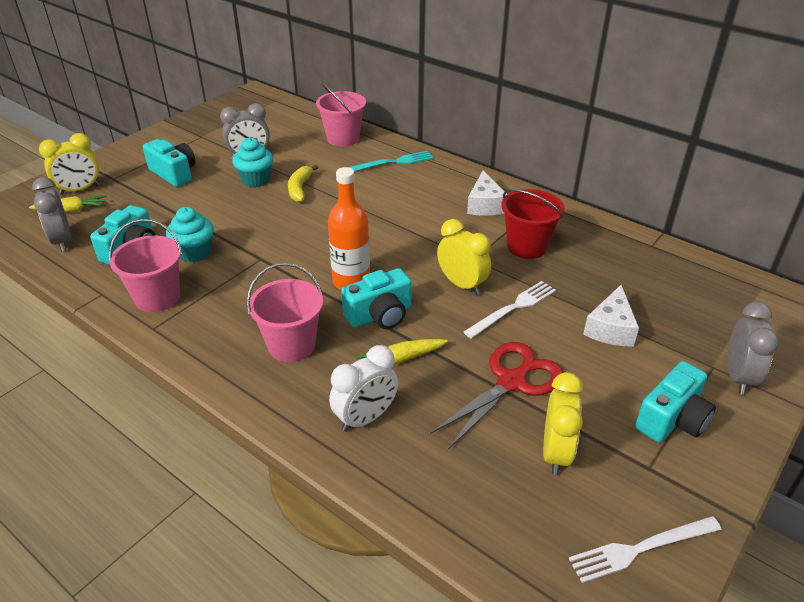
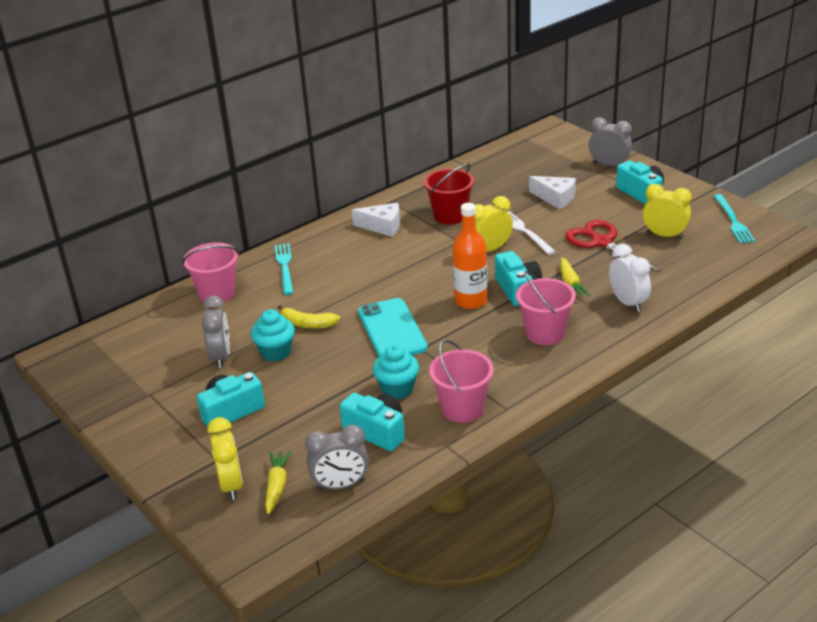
camera: 75 degrees left, 5 degrees down
(293, 237) = (392, 330): none -> turquoise phone
(641, 549) = (733, 221): white fork -> turquoise fork

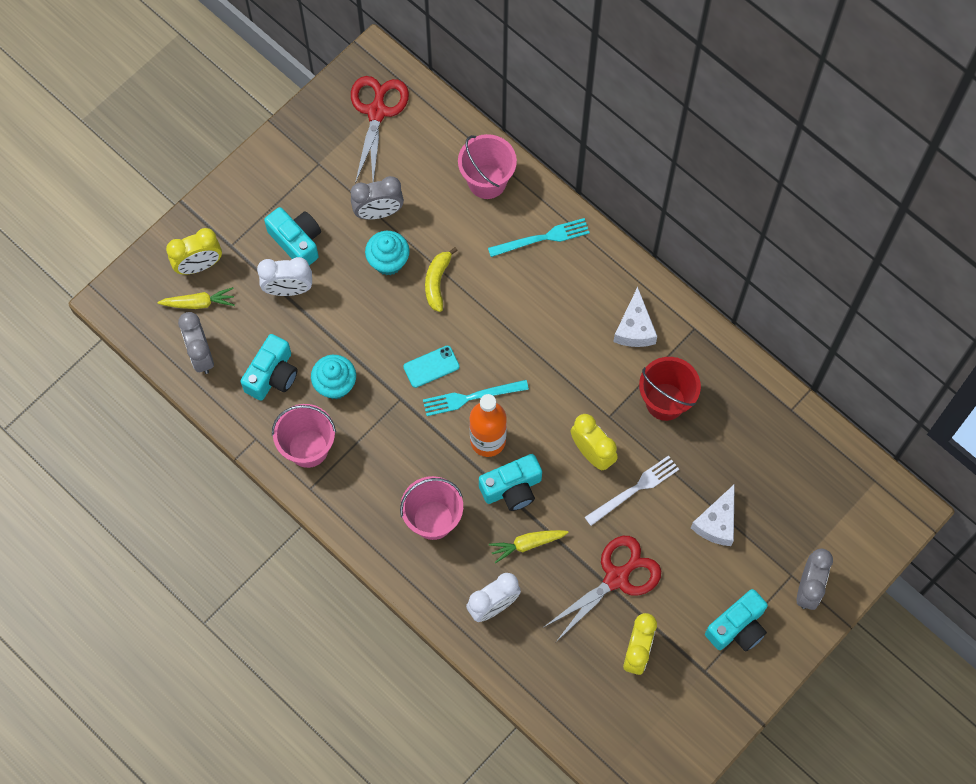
camera: 80 degrees right, 35 degrees up
(111, 355) = (377, 111): none -> red scissors
(283, 418) = (288, 289): none -> white clock
(392, 330) = (431, 367): turquoise phone -> turquoise phone, size x0.54
(733, 221) = (678, 736): turquoise fork -> turquoise fork (471, 397)

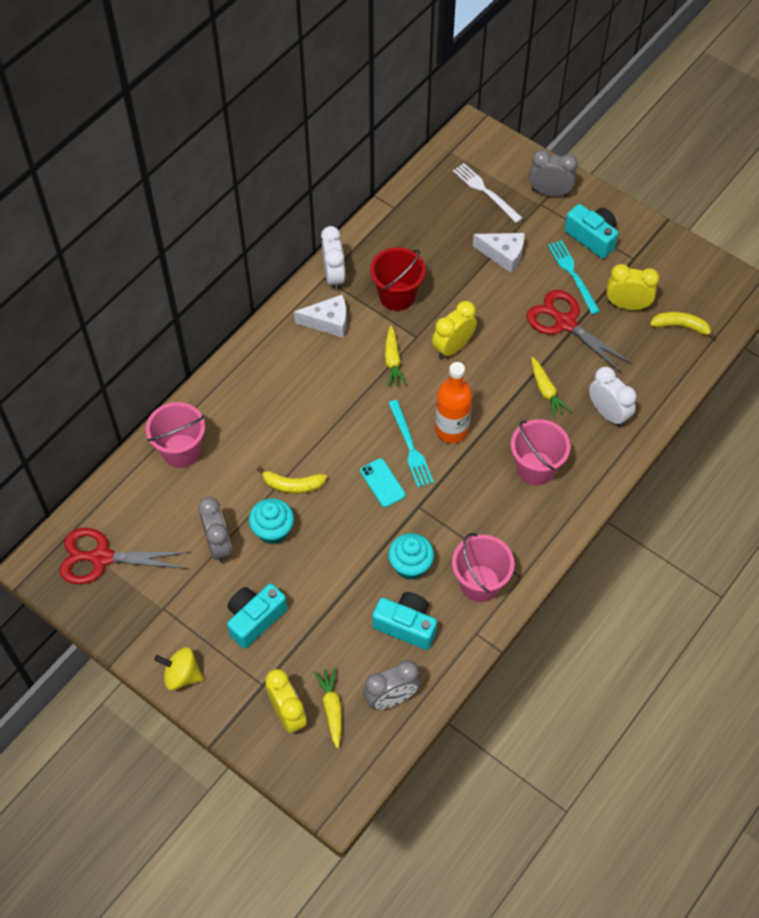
camera: 95 degrees left, 10 degrees down
(249, 178) = (182, 675): none -> yellow spinning top
(288, 289) = (310, 621): white clock -> white clock (334, 276)
(512, 488) = (495, 407): turquoise camera -> none
(542, 238) = (241, 400): turquoise fork -> turquoise fork (572, 274)
(579, 389) = (392, 361): none -> yellow carrot
(603, 708) = (681, 326): none -> yellow banana
(634, 489) = (482, 314): white fork -> white fork (485, 191)

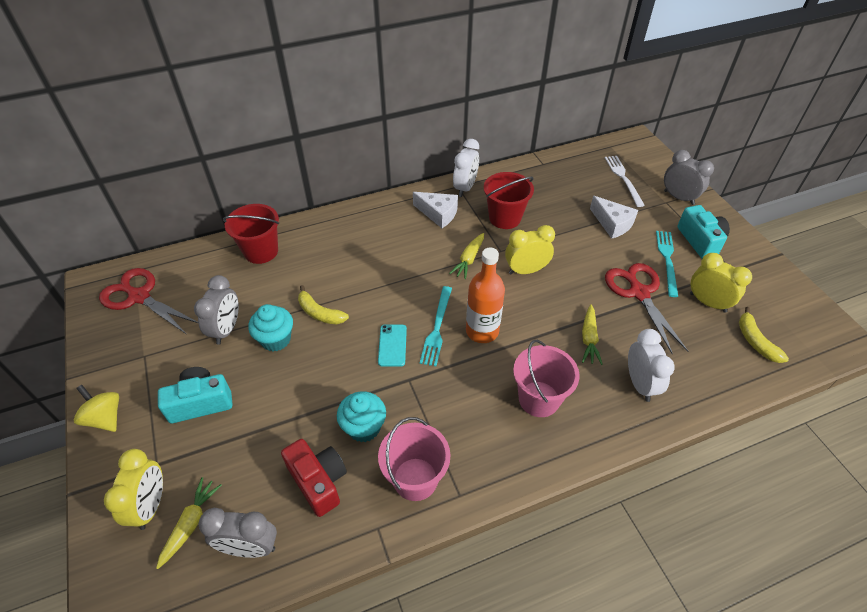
camera: 30 degrees right, 10 degrees down
(181, 451) = (261, 251): pink bucket -> red bucket
(406, 625) = (318, 481): turquoise camera -> red camera
(681, 326) = (755, 341): yellow banana -> yellow banana turned 150 degrees counterclockwise

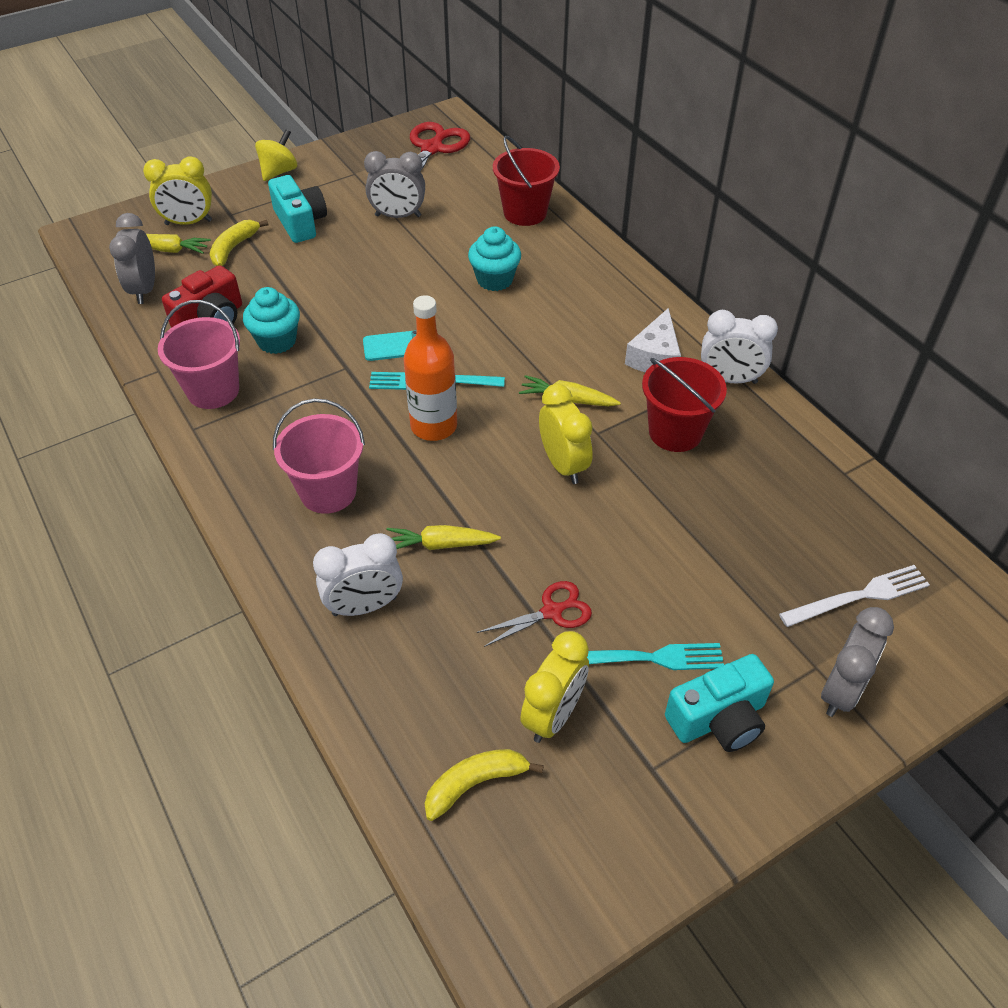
camera: 80 degrees right, 0 degrees up
(276, 339) = (390, 253): turquoise cupcake -> turquoise cupcake (494, 280)
(320, 313) = (436, 278): yellow banana -> yellow banana (234, 248)
(612, 224) = (715, 577): white cheese -> none
(639, 292) = (552, 611): red scissors -> red scissors, size x0.59

